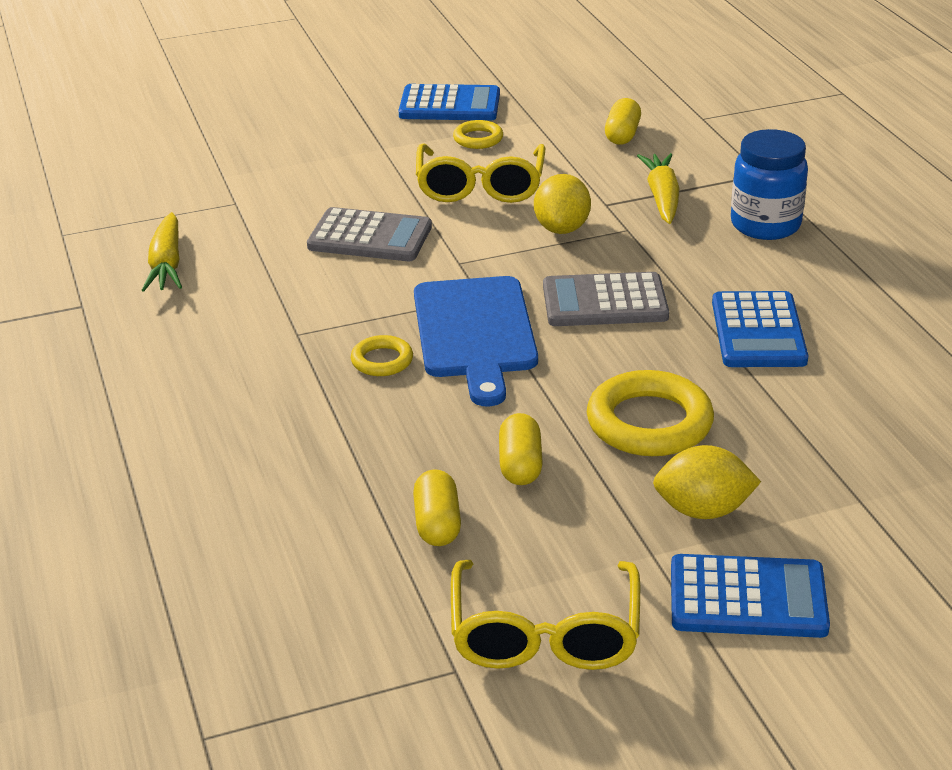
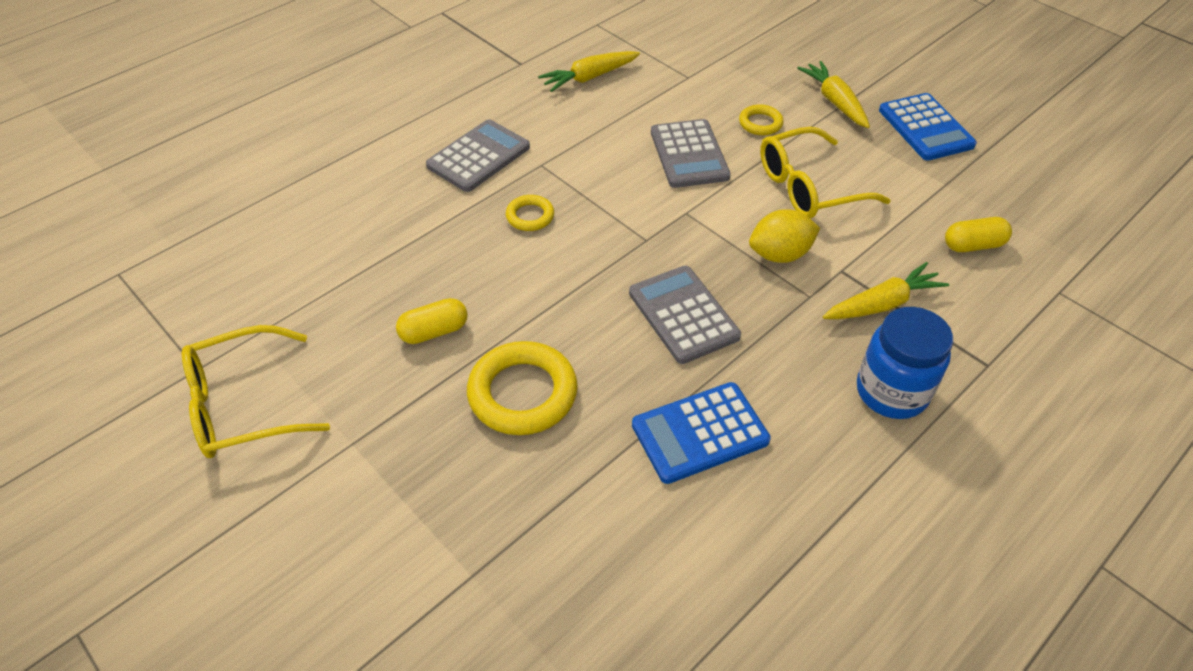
camera: 65 degrees right, 15 degrees up
(240, 375) = (478, 156): none -> grey calculator
(365, 136) = (834, 102): none -> yellow carrot
(437, 524) = (349, 309): yellow capsule -> none
(475, 333) = (593, 252): blue cutting board -> none
(478, 139) = (884, 161): yellow ring -> yellow ring (760, 123)
(703, 510) = (417, 461): yellow lemon -> none
(747, 598) = (314, 521): blue calculator -> none

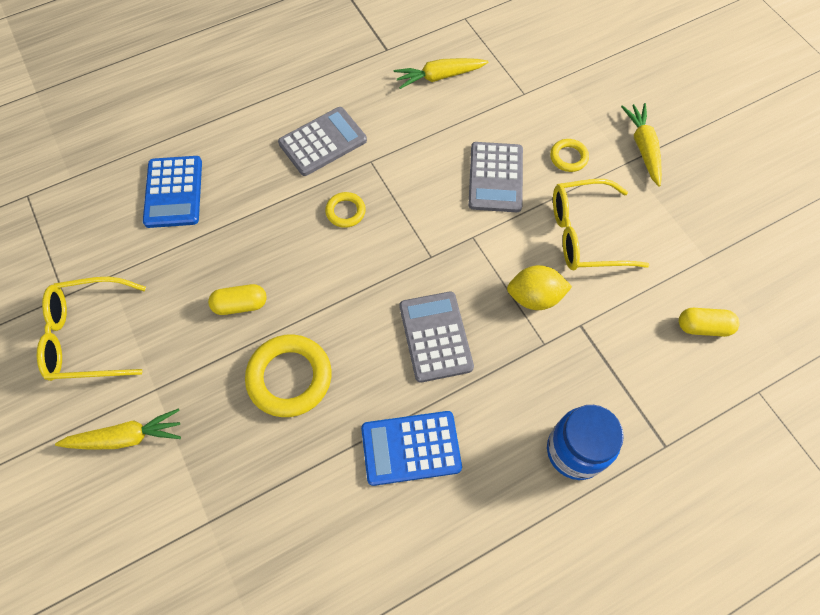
camera: 15 degrees right, 15 degrees up
(882, 304) = (601, 366): yellow carrot -> yellow carrot (126, 437)
(925, 128) = (713, 194): blue calculator -> blue calculator (174, 192)

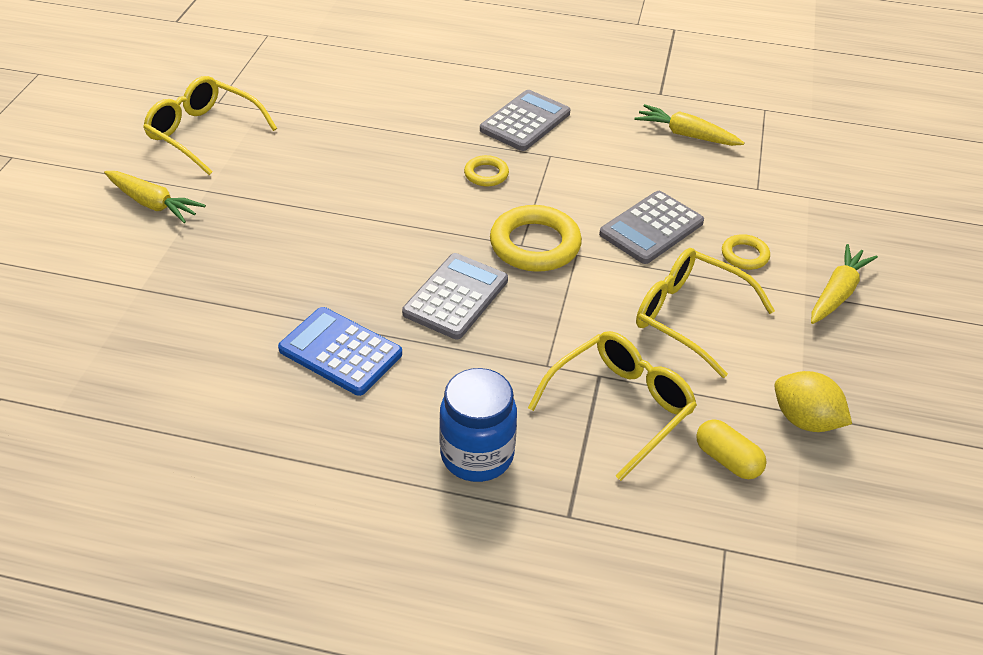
camera: 40 degrees right, 20 degrees down
(174, 192) = (369, 88): blue calculator -> none
(240, 305) = (329, 181): yellow capsule -> none
(289, 378) = (307, 246): yellow ring -> yellow ring (535, 244)
(322, 142) = (525, 122): grey calculator -> grey calculator turned 60 degrees counterclockwise
(534, 297) = (580, 328): yellow lemon -> yellow lemon (805, 420)
(614, 339) = (620, 406): none -> yellow glasses

